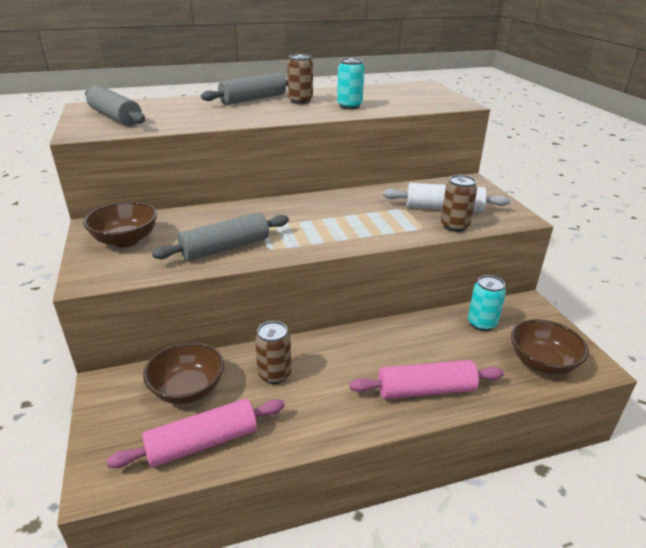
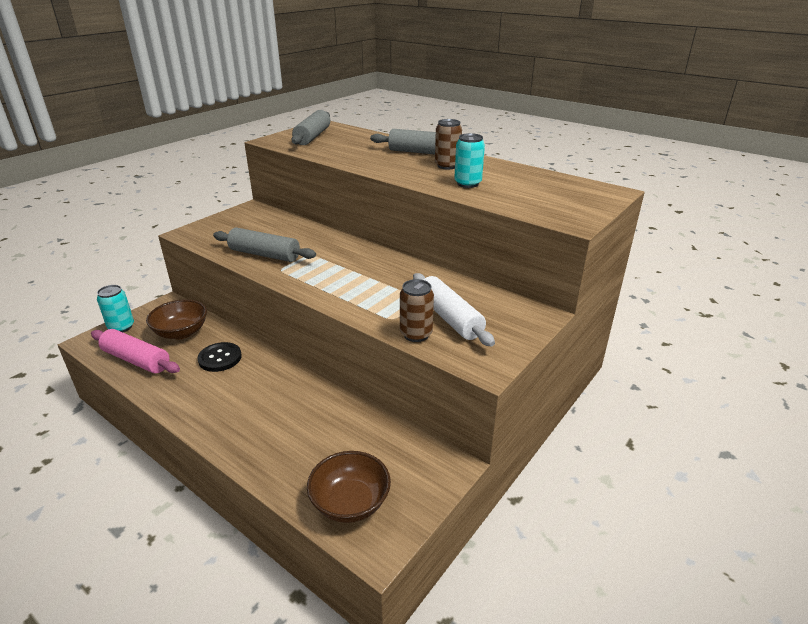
camera: 55 degrees right, 0 degrees up
(126, 240) = (242, 223): brown bowl -> none
(274, 374) = (220, 358): brown can -> black button
(425, 390) = (252, 437): pink rolling pin -> none
(481, 323) = (380, 441): turquoise can -> turquoise can (121, 327)

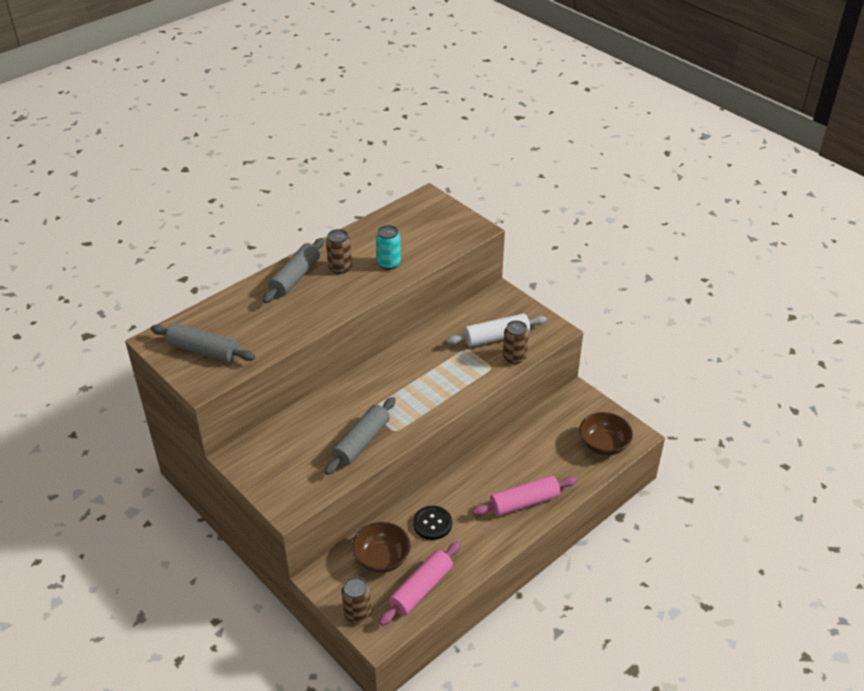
camera: 80 degrees left, 10 degrees up
(121, 327) = (357, 613): turquoise can -> brown can
(243, 425) = (524, 502): none -> pink rolling pin

